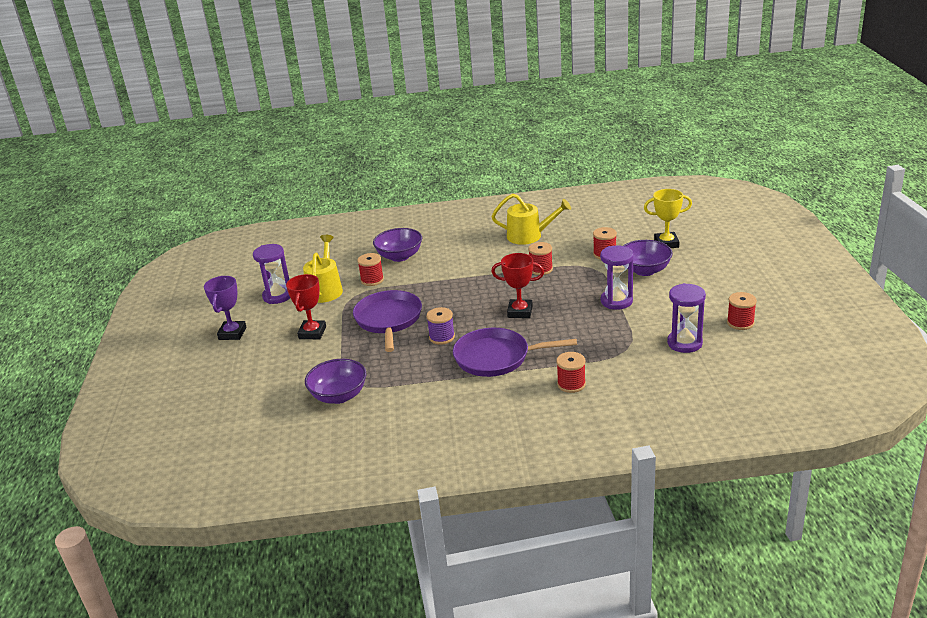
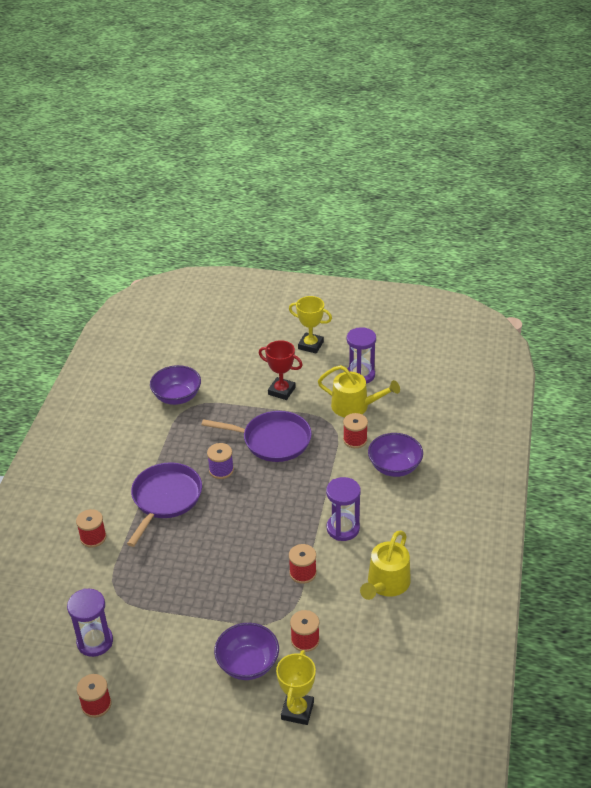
camera: 105 degrees right, 10 degrees up
(232, 333) = (310, 345): purple trophy -> yellow trophy
(520, 312) = (229, 534): red trophy -> none
(616, 301) = (201, 615): purple hourglass -> purple hourglass (343, 528)

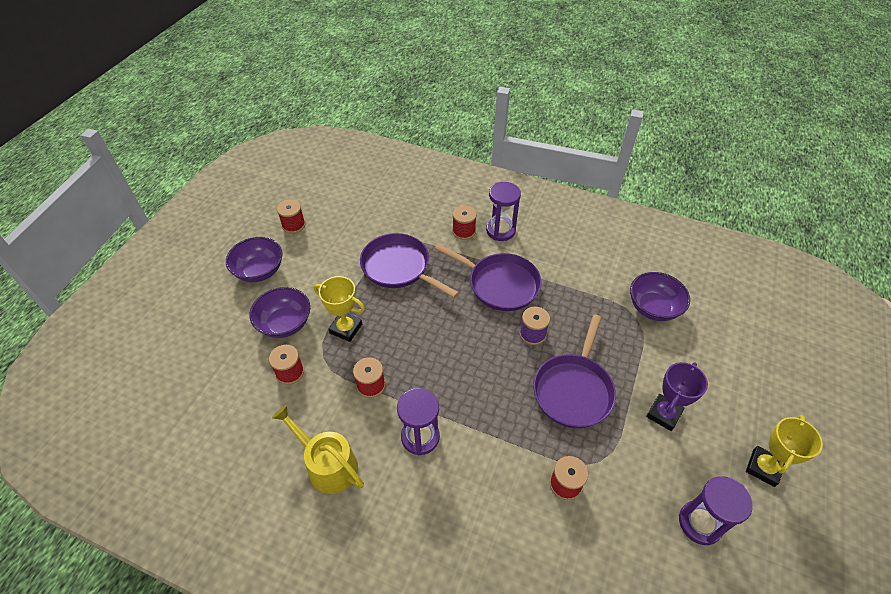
camera: 100 degrees right, 10 degrees up
(95, 642) = (352, 227): purple hourglass -> purple hourglass (500, 230)
(153, 583) = (398, 267): none -> purple pan
(281, 391) = (663, 414): red trophy -> purple trophy
(297, 710) = (220, 353): yellow trophy -> yellow trophy (346, 328)
(354, 406) = (631, 499): yellow watering can -> none
(394, 467) = (508, 523): purple bowl -> purple bowl (259, 271)

